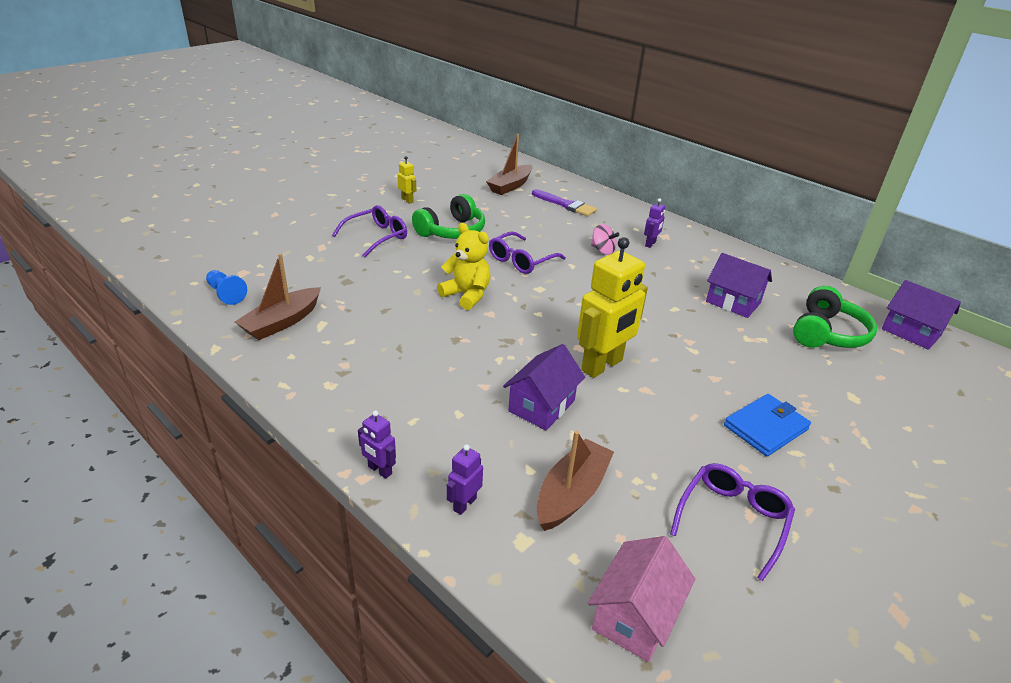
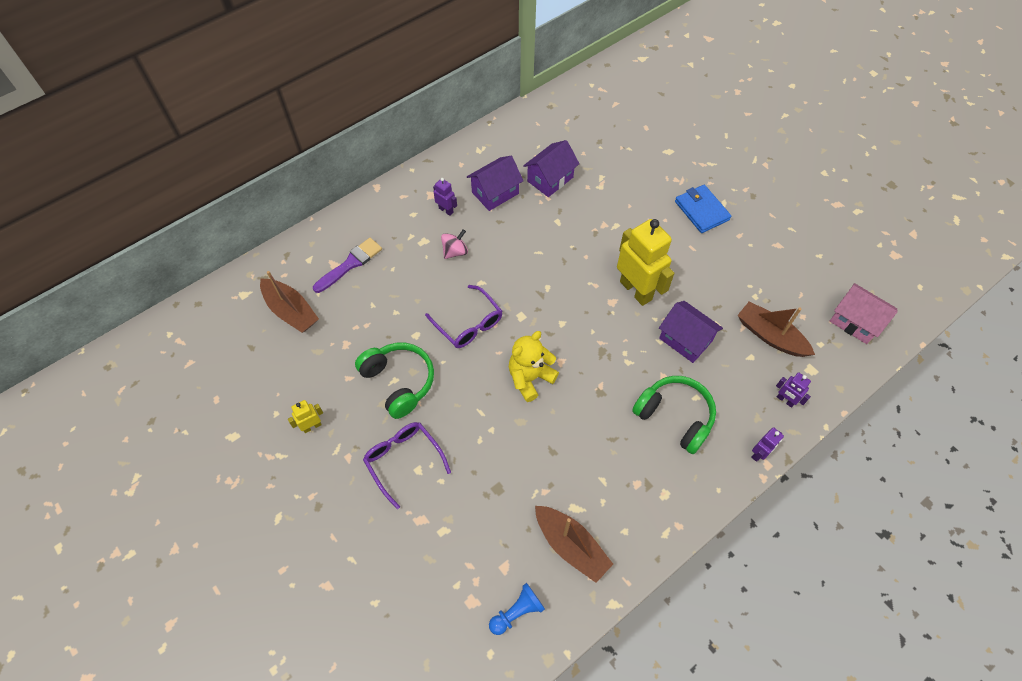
camera: 80 degrees left, 25 degrees up
(733, 519) = (783, 255): purple glasses -> none
(827, 333) = (595, 136): green headphones -> green headphones (674, 417)
(911, 332) = (593, 87): purple house -> purple house (495, 193)

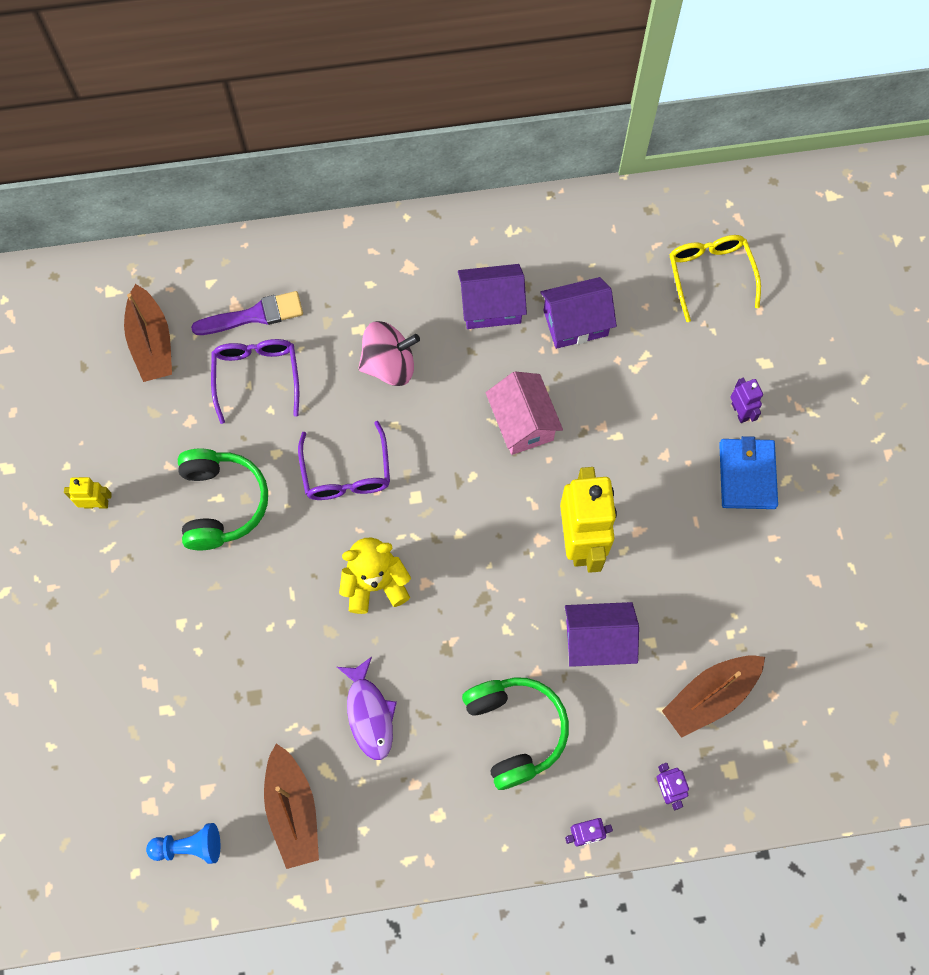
camera: 30 degrees right, 10 degrees up
(403, 460) = (171, 602): purple glasses -> purple glasses (257, 376)
(446, 210) = (414, 299): purple robot -> purple robot (740, 412)
(455, 251) = (389, 365): pink spinning top -> pink spinning top, size x1.55
(579, 457) = (369, 714): none -> purple fish
(607, 122) = (710, 275): none -> yellow glasses
(685, 340) = (597, 641): purple house -> purple house turned 75 degrees counterclockwise
(770, 336) = (710, 697): brown boat -> brown boat turned 105 degrees counterclockwise
(855, 322) = (838, 741): pink house -> pink house (522, 423)

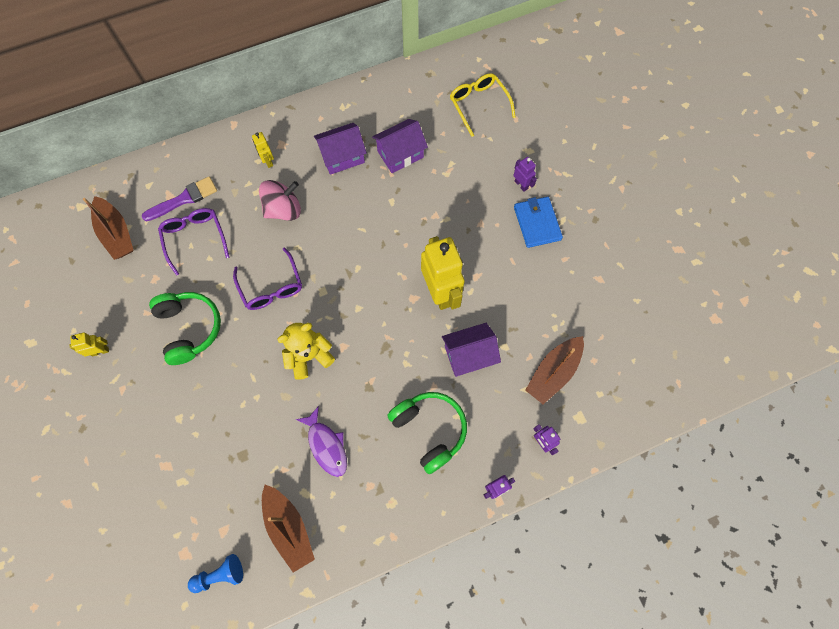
camera: 15 degrees left, 0 degrees up
(384, 287) = (268, 161): none -> yellow robot
(522, 423) = (382, 225): pink house -> none

